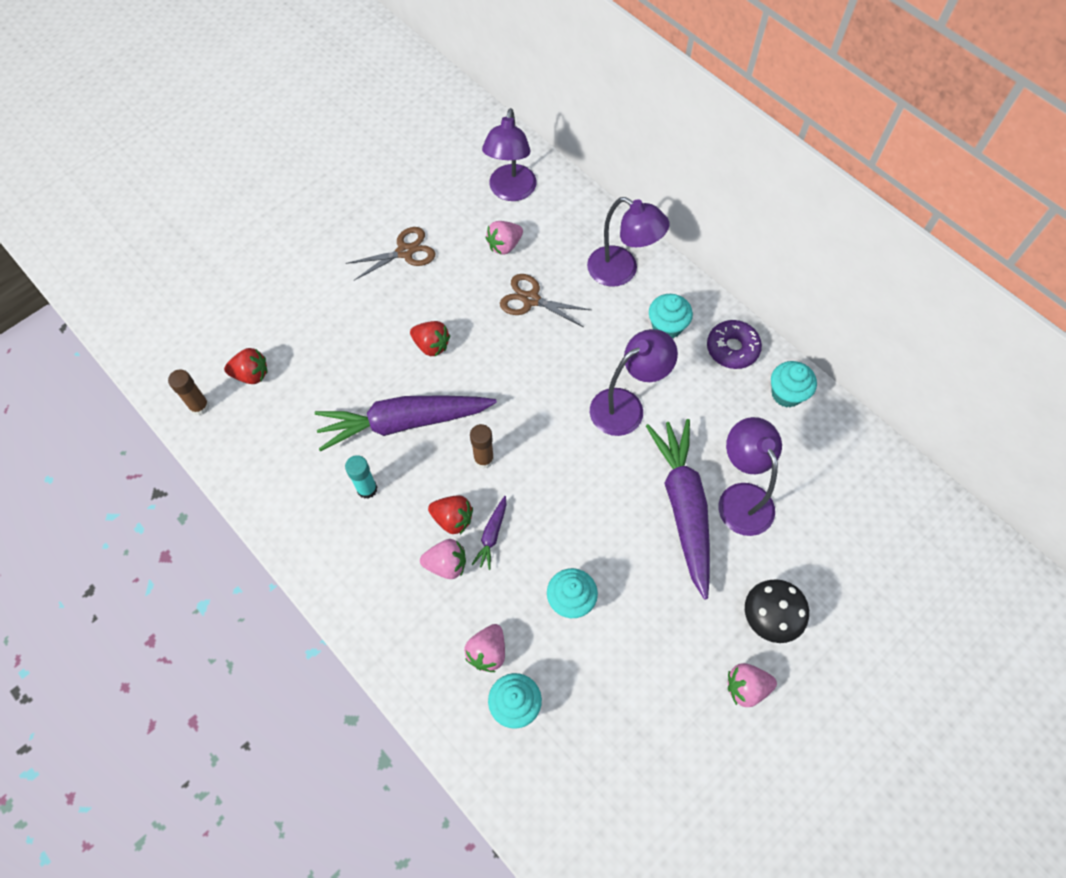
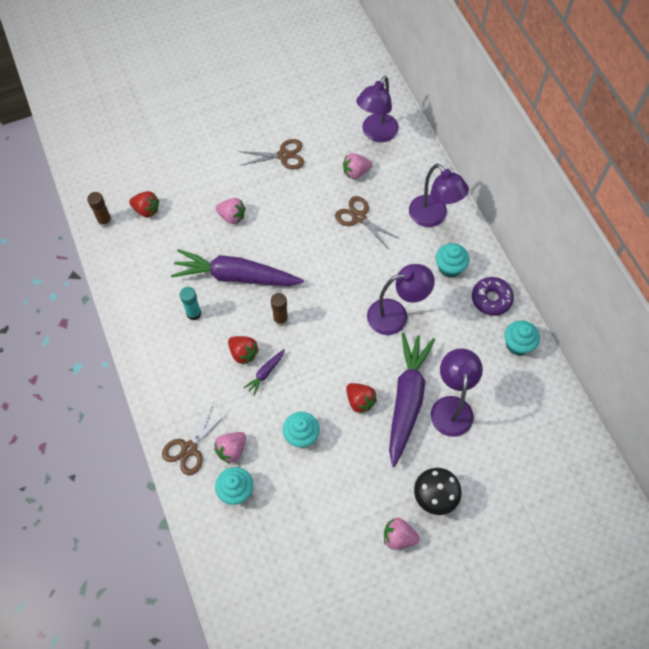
camera: 20 degrees right, 0 degrees up
(430, 671) = (189, 448): none -> brown scissors
(431, 345) = (276, 228): red strawberry -> red strawberry (360, 401)
(446, 564) = (227, 382): pink strawberry -> pink strawberry (232, 216)

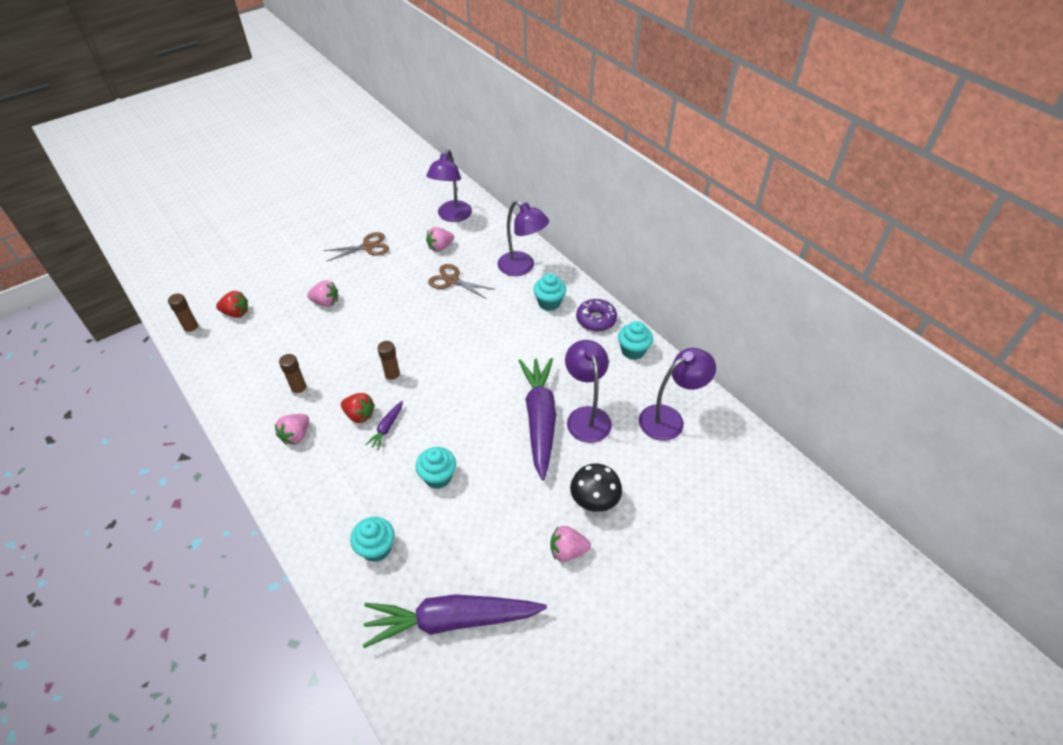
camera: 15 degrees left, 15 degrees down
(189, 448) = (315, 518): brown scissors -> none
(194, 313) = (300, 390): turquoise glue stick -> brown glue stick
(231, 450) = (363, 508): pink strawberry -> pink strawberry (296, 435)
(236, 276) = (339, 350): purple carrot -> purple carrot (452, 620)
(360, 401) = (492, 431): red strawberry -> none
(396, 315) = (508, 350): purple lamp -> purple lamp (669, 419)

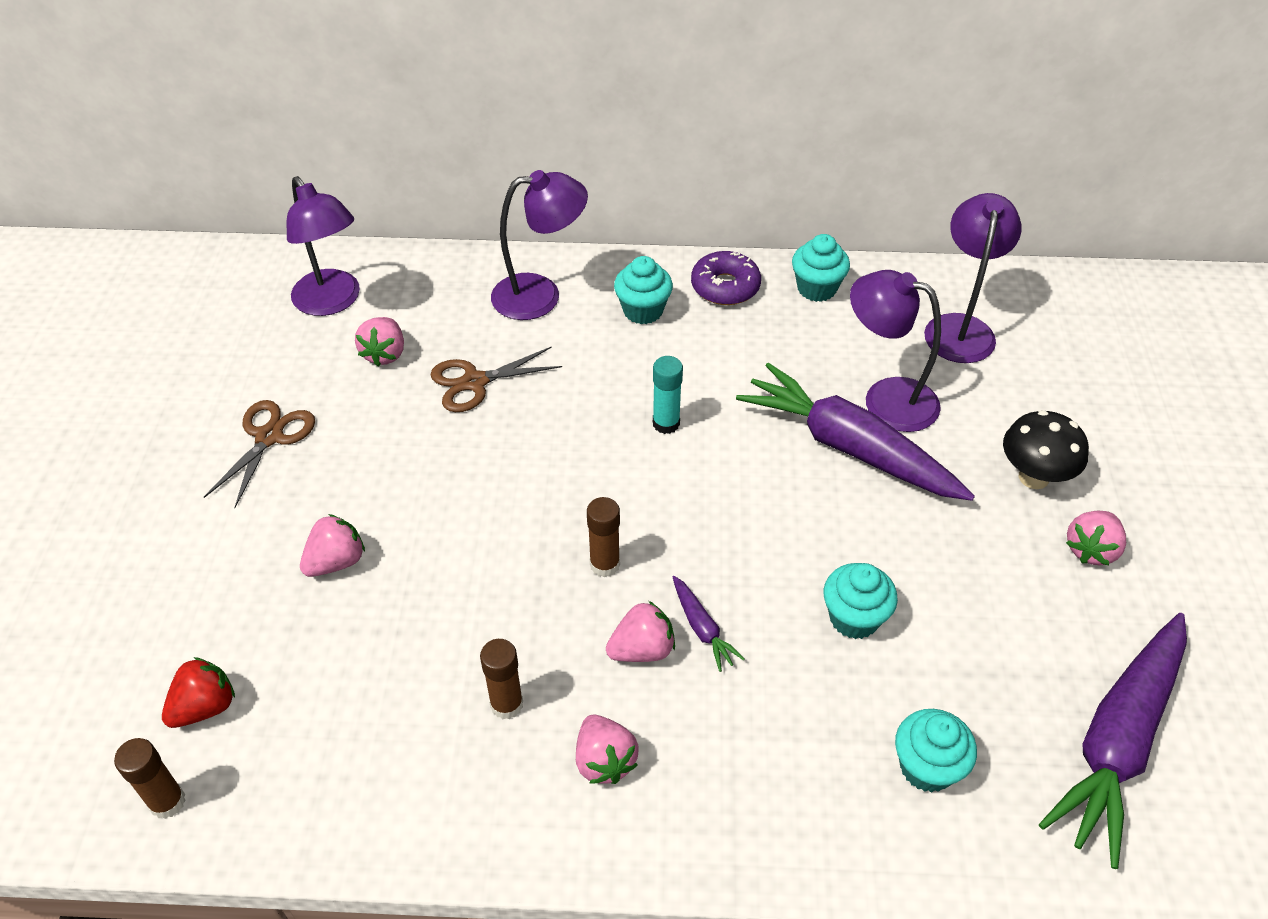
camera: 50 degrees left, 0 degrees up
(359, 415) = (642, 649): red strawberry -> pink strawberry
(489, 350) = (666, 423): none -> turquoise glue stick

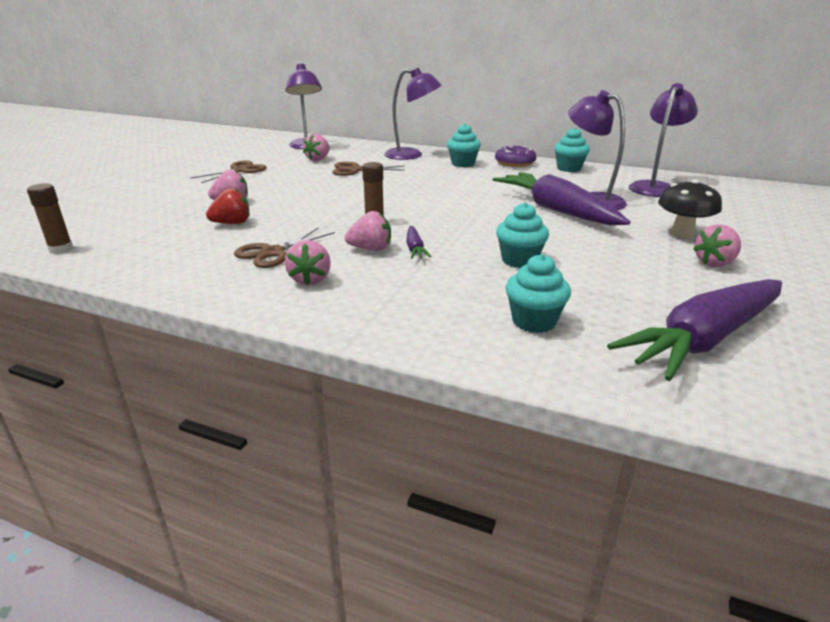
camera: 20 degrees right, 20 degrees down
(205, 707) = (117, 228): red strawberry -> red strawberry (232, 223)
(506, 704) = (273, 252): brown glue stick -> brown scissors
(666, 423) = (448, 191): turquoise glue stick -> none

